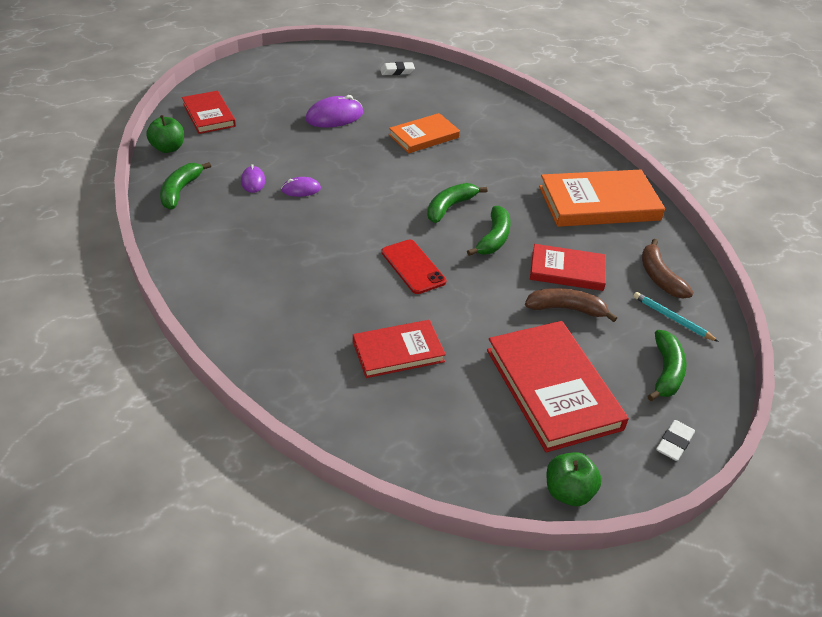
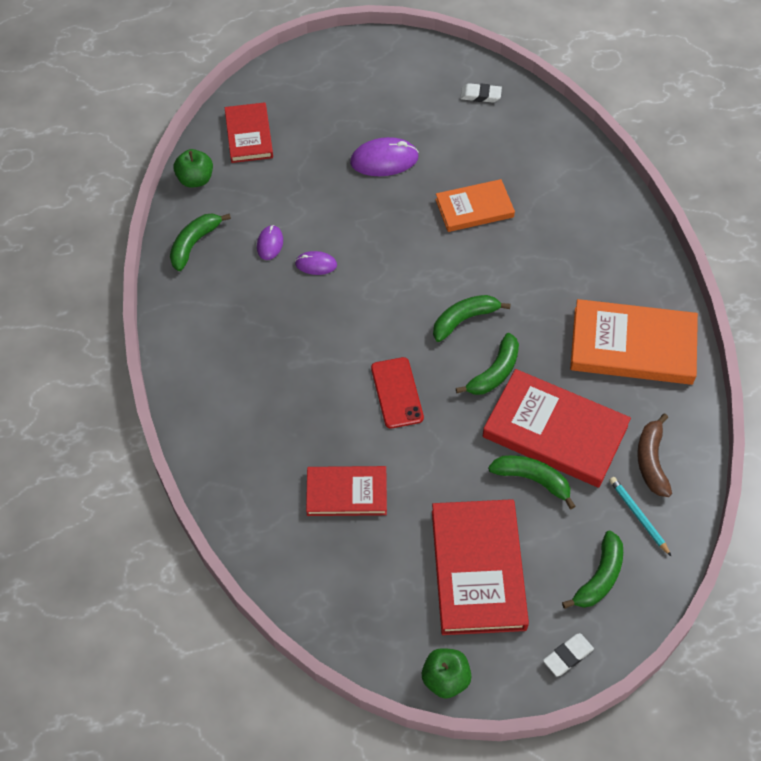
camera: 20 degrees right, 15 degrees up
(566, 309) = (532, 480): brown banana -> green banana
(567, 270) = (555, 431): red book -> red book, size x1.63

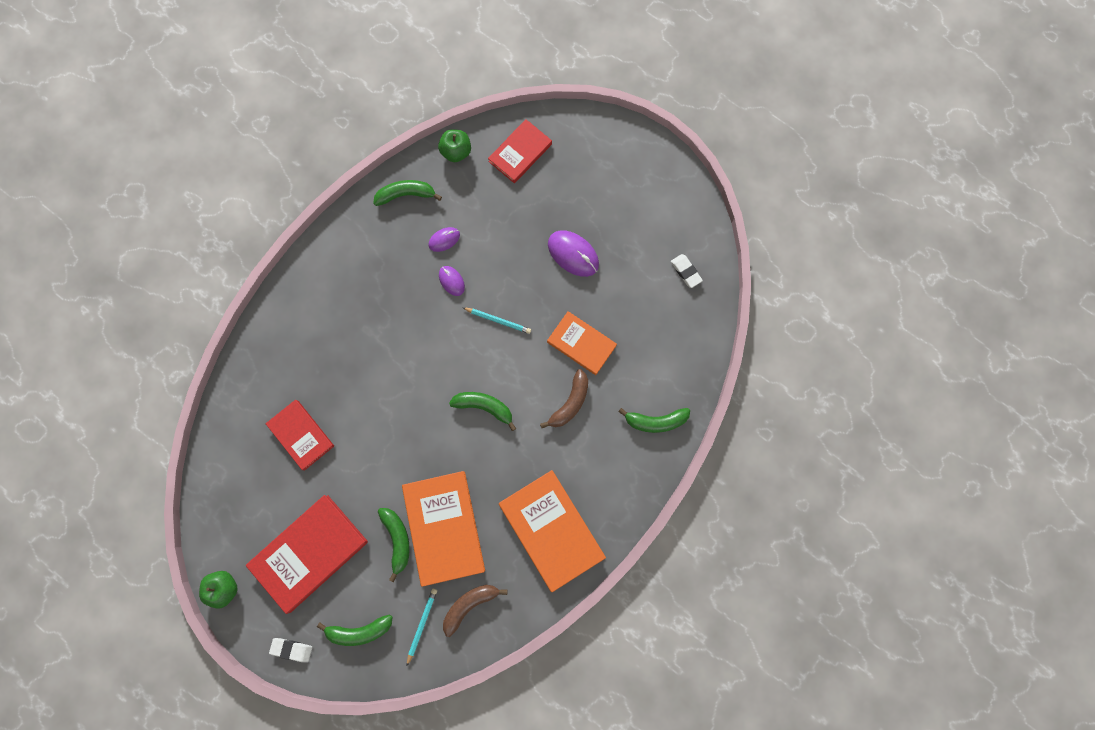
camera: 50 degrees right, 20 degrees up
(390, 254) = (498, 320): none -> turquoise pencil
(396, 393) = (395, 408): red phone -> none
(494, 372) = (458, 457): green banana -> green banana (655, 421)
(522, 252) = (570, 403): none -> brown banana
(555, 431) = (444, 528): red book -> orange book

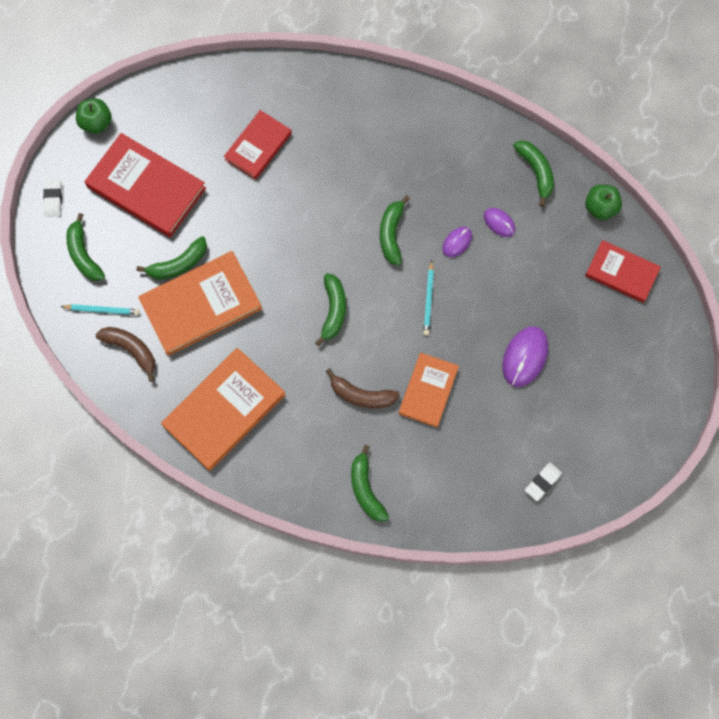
camera: 75 degrees right, 5 degrees down
(426, 336) = (391, 234): none -> green banana

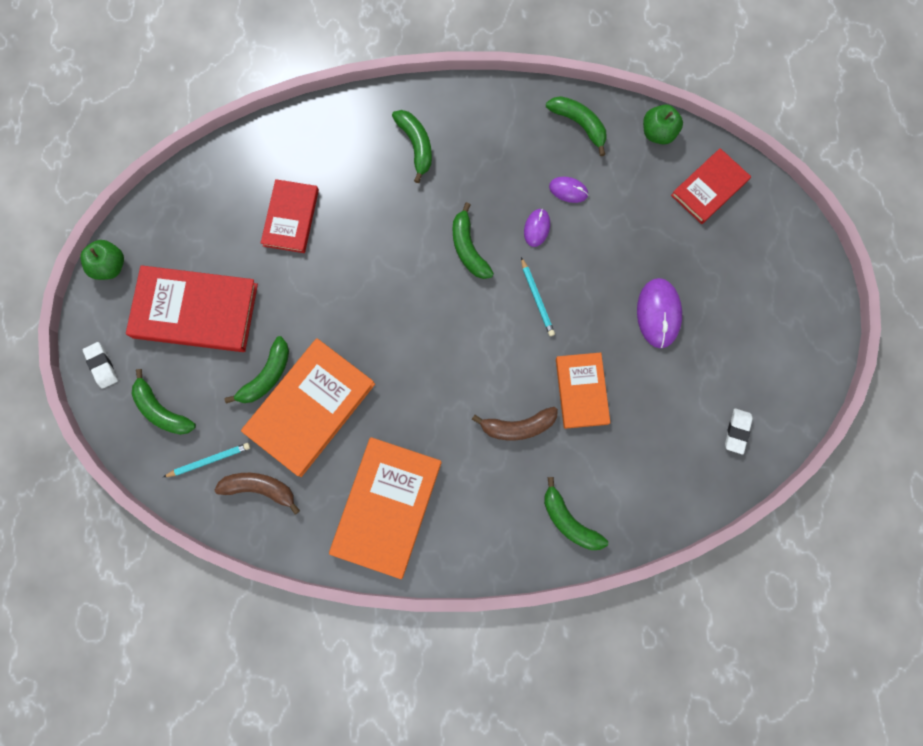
camera: 25 degrees left, 5 degrees up
(333, 310) = (448, 352): green banana -> green banana (416, 145)
(621, 272) = (709, 188): red book -> red book turned 45 degrees counterclockwise

